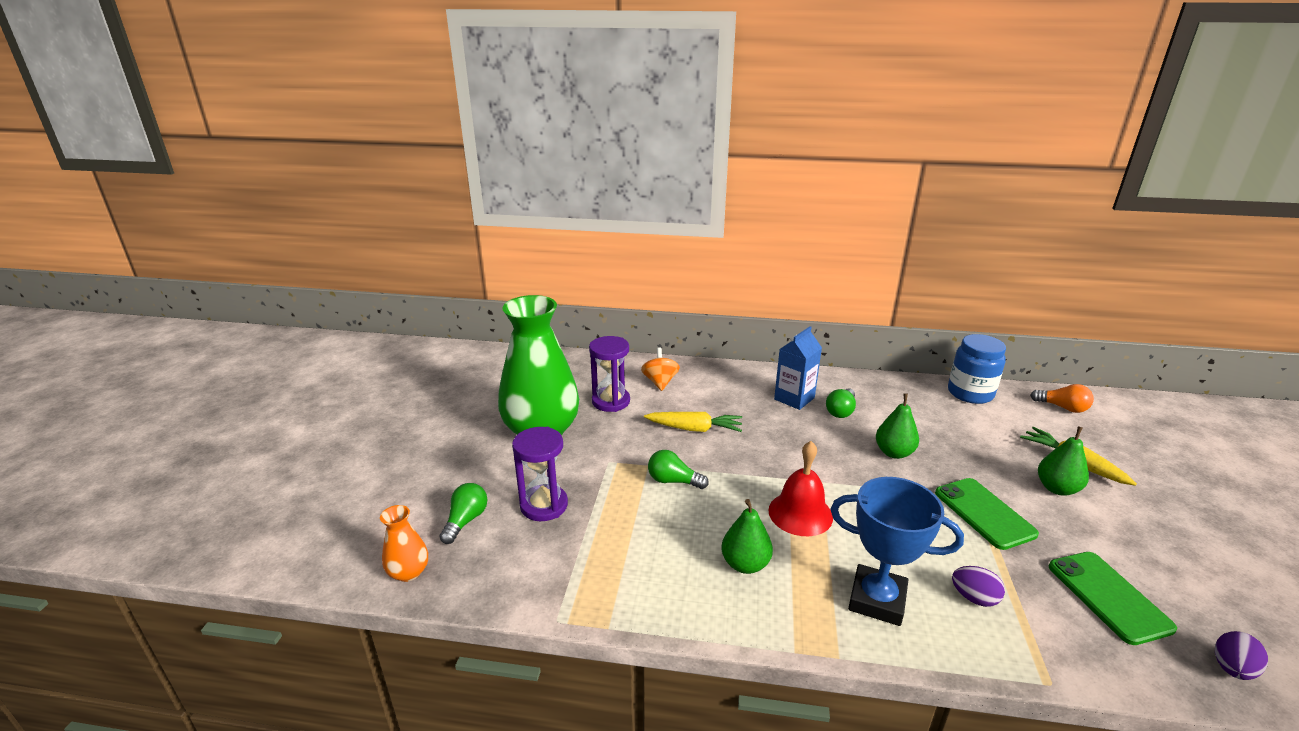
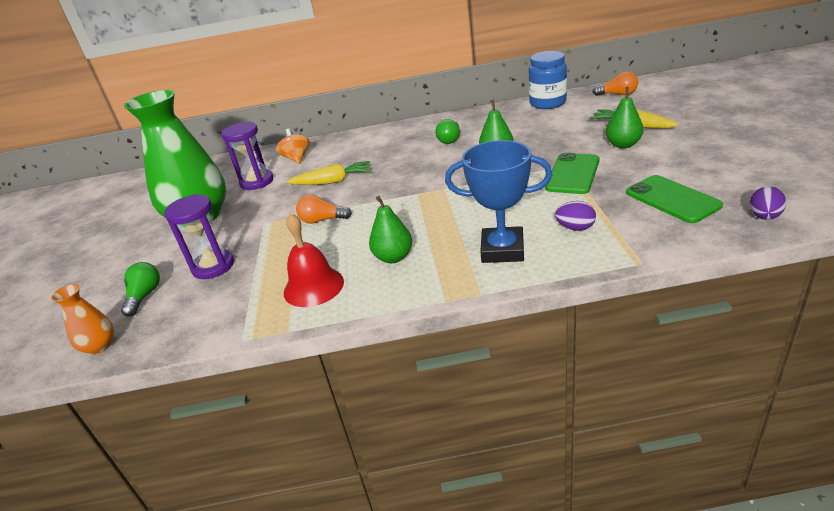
camera: 10 degrees left, 5 degrees up
(673, 481) = (322, 220): green light bulb -> orange light bulb
(794, 398) = (411, 141): blue carton -> none
(800, 513) = (431, 213): red bell -> red bell (313, 286)
(984, 513) = (573, 174): green phone -> green phone turned 60 degrees clockwise

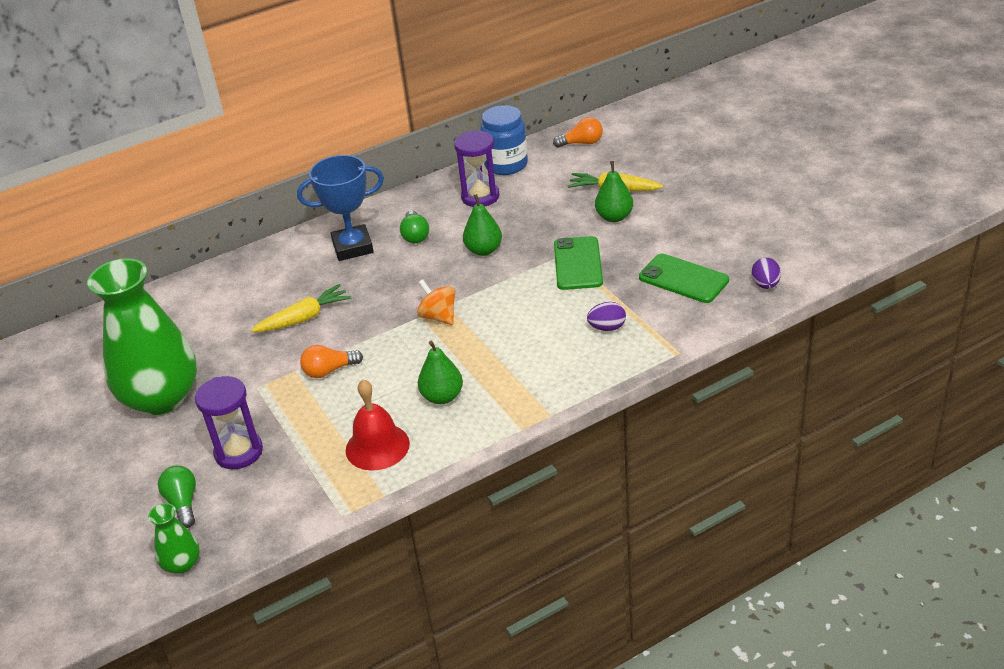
camera: 25 degrees left, 5 degrees up
(99, 346) = (182, 564): orange vase -> green vase
(257, 182) = (198, 336): purple hourglass -> purple hourglass (480, 197)
(296, 158) = (227, 292): orange spinning top -> orange spinning top (438, 317)
(502, 250) = (549, 366): blue trophy -> blue trophy (353, 247)

